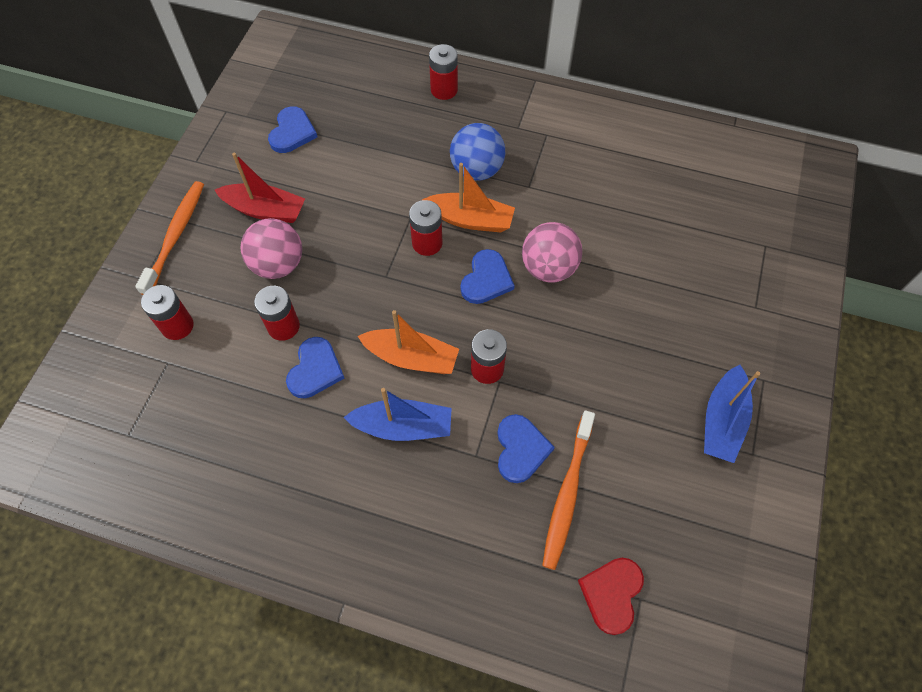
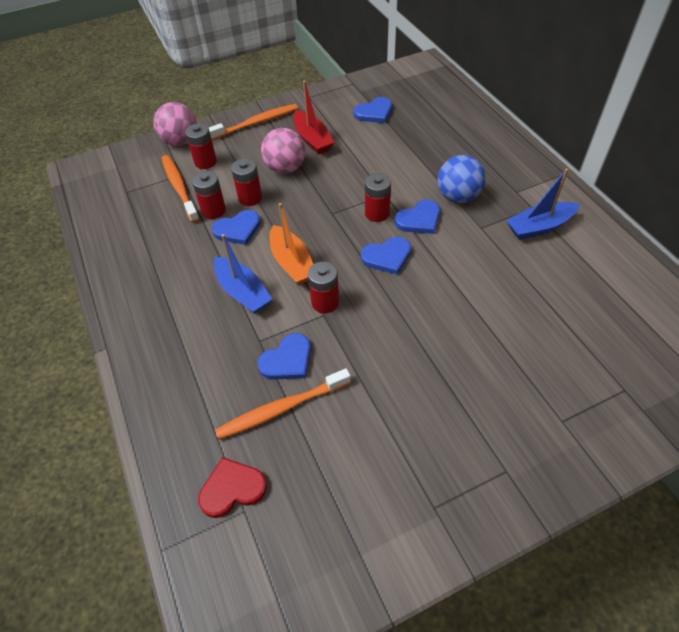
camera: 50 degrees right, 10 degrees down
(188, 378) = (179, 188): none -> orange toothbrush
(444, 90) = (492, 143): red battery -> red battery (213, 210)
(470, 220) = (419, 219): orange boat -> blue heart
(548, 268) = (434, 280): pink ball -> pink ball (180, 141)
(722, 421) = (438, 466): blue boat -> blue boat (539, 227)

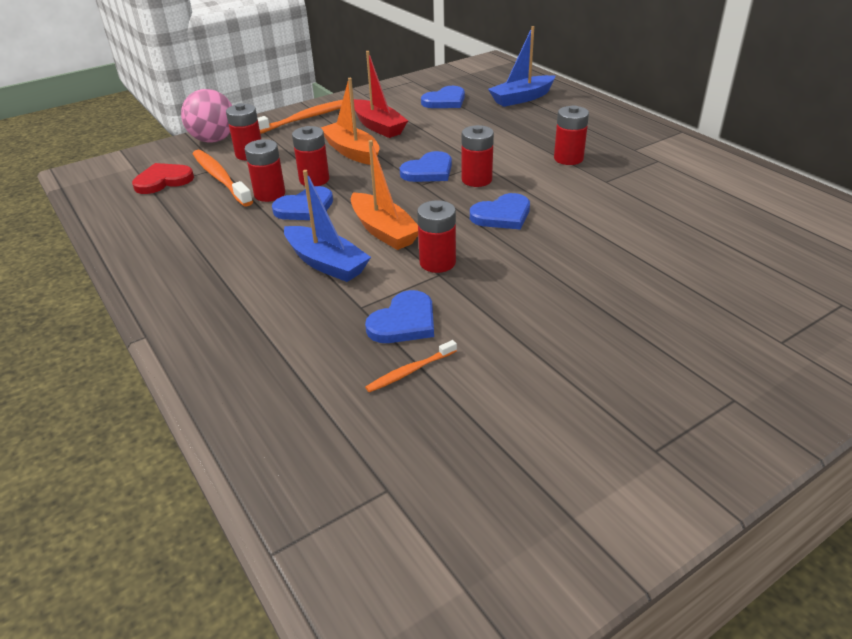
camera: 10 degrees left, 15 degrees down
(232, 489) = (363, 466): red heart -> red heart (163, 181)
(281, 408) = (410, 371): orange toothbrush -> orange toothbrush, size x0.53
(285, 168) = (352, 152): pink ball -> orange boat
(419, 219) = (529, 180): blue heart -> blue heart (428, 171)
(458, 197) = (568, 158): blue ball -> red battery
(539, 227) = (673, 175): blue boat -> blue boat (521, 98)

